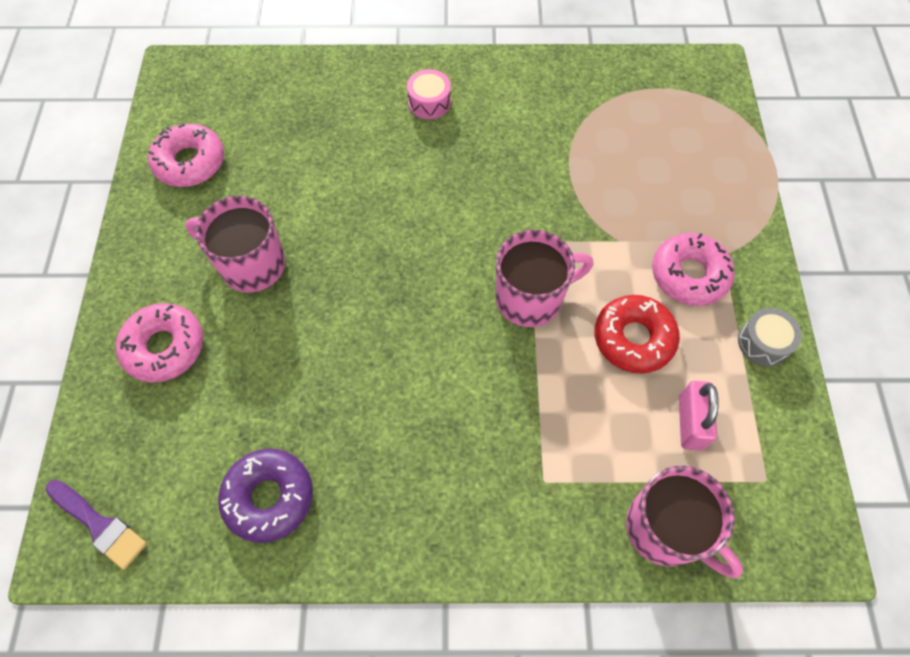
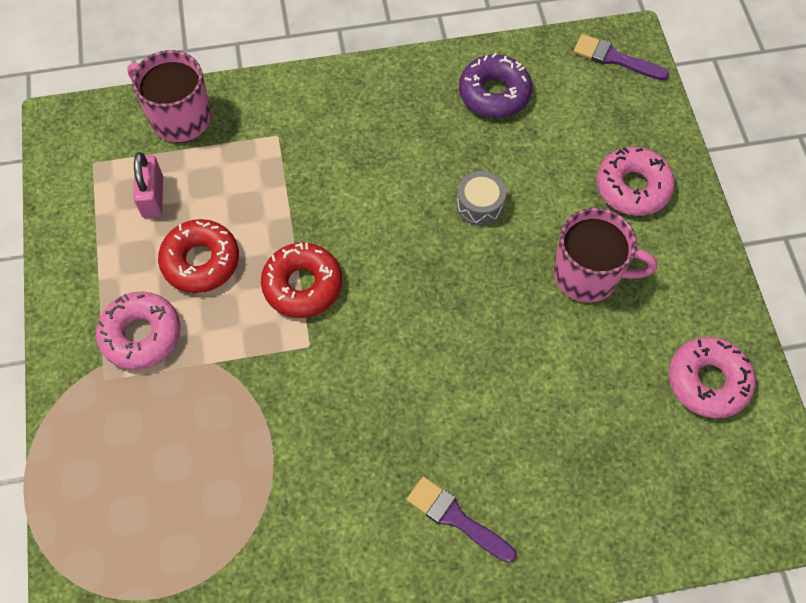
camera: 170 degrees right, 0 degrees up
(429, 102) = (456, 518): pink drum -> purple brush
(531, 298) = (302, 285): pink mug -> red donut
(763, 342) = (75, 277): grey drum -> grey drum (480, 205)

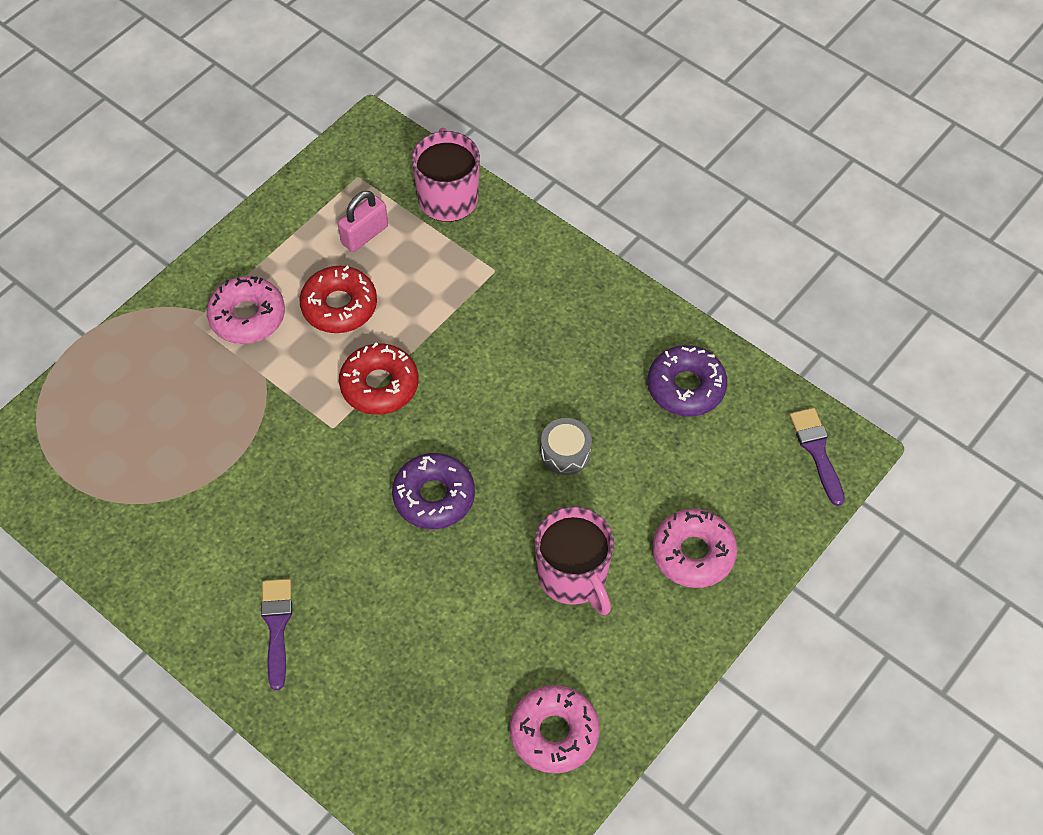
camera: 50 degrees right, 5 degrees down
(438, 318) = (434, 496): none -> purple donut

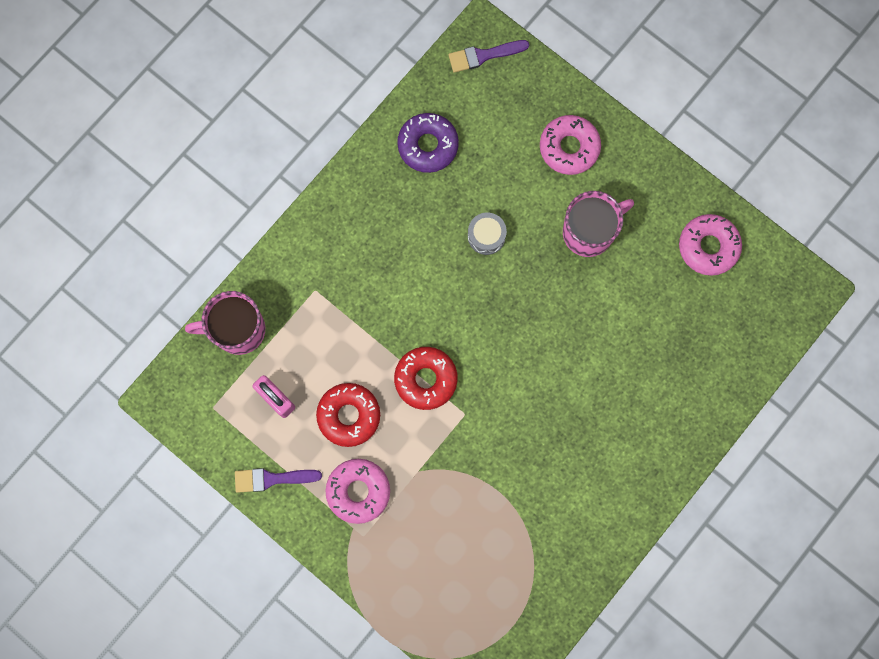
camera: 90 degrees left, 20 degrees up
(277, 627) = (635, 445): purple brush -> purple brush (272, 479)
(434, 496) = (525, 334): purple donut -> none

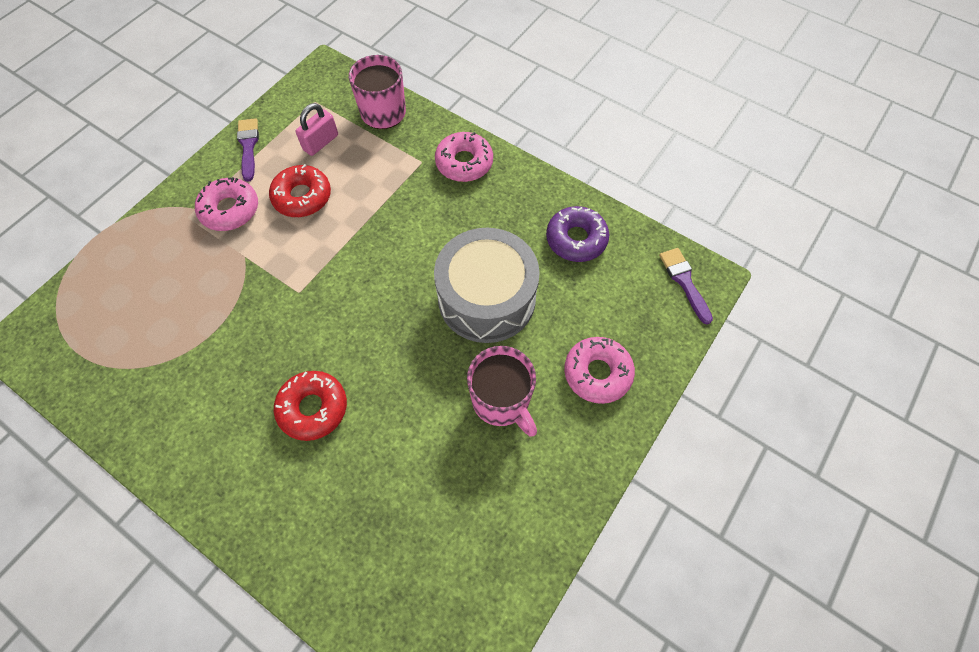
camera: 85 degrees right, 15 degrees down
(426, 379) = (335, 255): red donut -> red donut (313, 408)
(486, 236) = (486, 298): grey drum -> grey drum, size x2.44
(708, 247) = (496, 544): pink donut -> pink donut (464, 163)

